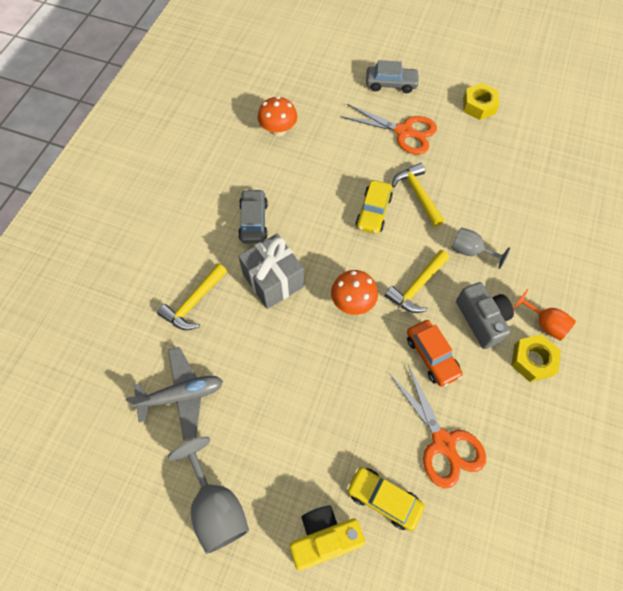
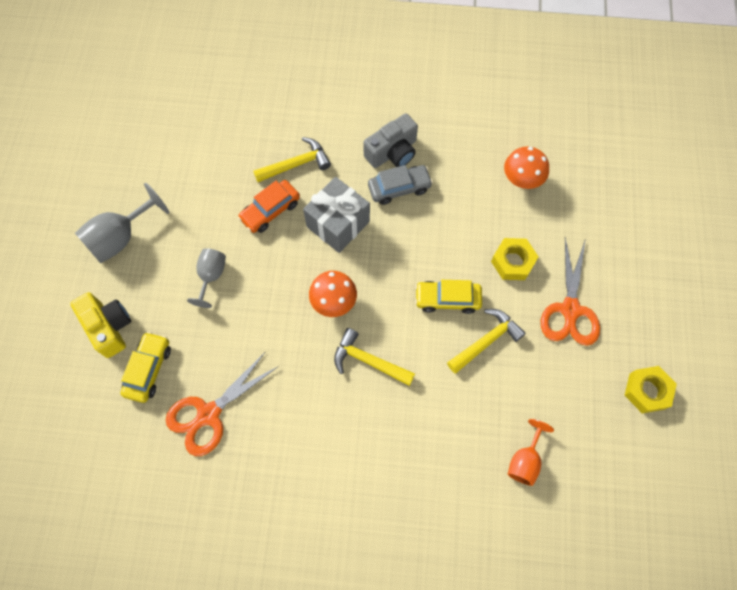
camera: 75 degrees right, 5 degrees up
(182, 395) = (208, 182): grey plane -> none
(194, 303) = (296, 164): yellow hammer -> yellow hammer turned 135 degrees clockwise
(391, 84) = (639, 281): grey car -> none
(432, 356) = (294, 389): orange car -> orange car (270, 211)
(470, 251) = (428, 410): grey goblet -> grey goblet (211, 276)
(481, 320) = (347, 434): grey camera -> grey camera (392, 152)
(532, 360) = (313, 493): yellow nut -> yellow nut (512, 262)
(544, 323) = (360, 502): orange goblet -> orange goblet (525, 460)

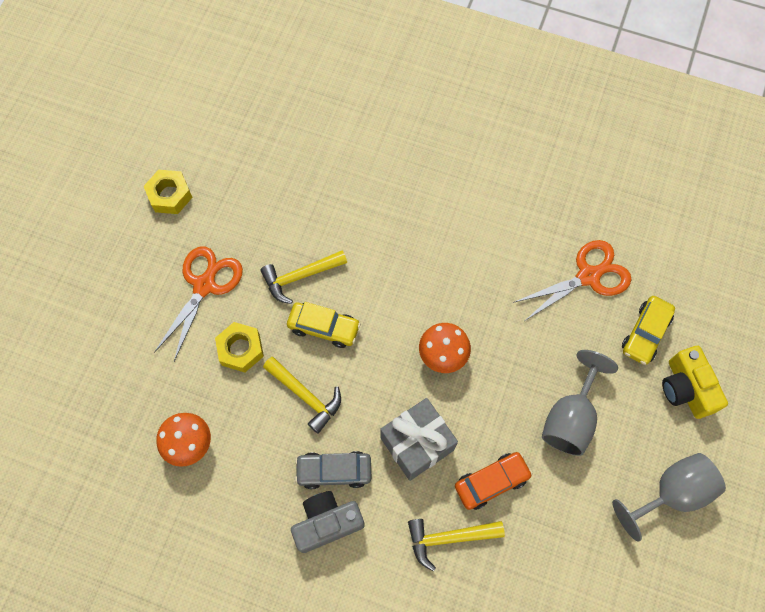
camera: 165 degrees left, 0 degrees up
(211, 276) = (570, 417): grey goblet -> grey goblet, size x1.58
(368, 361) = (422, 287): yellow hammer -> yellow hammer (306, 396)
(525, 460) = (306, 168): orange goblet -> none

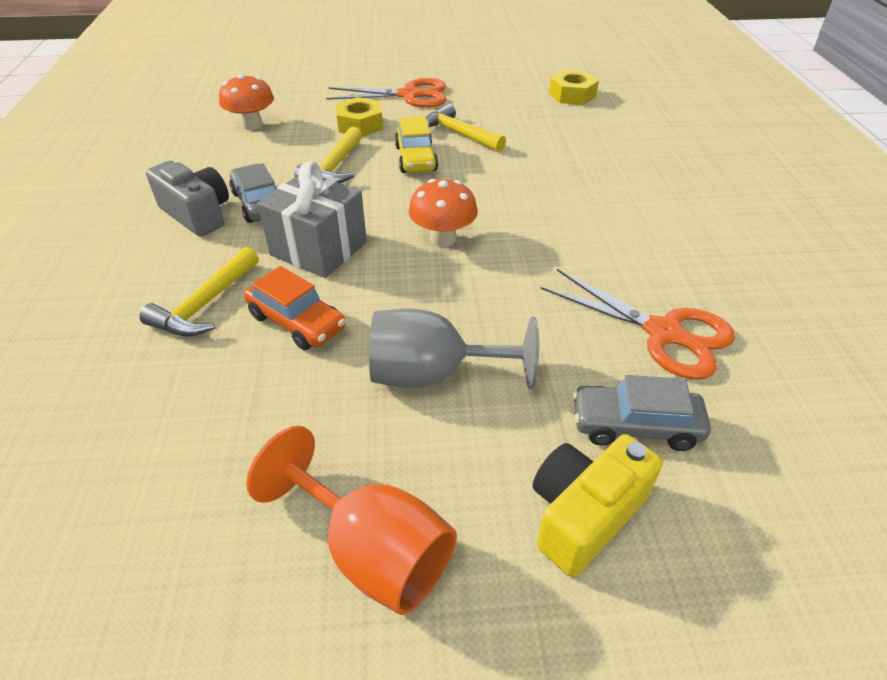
camera: 65 degrees right, 25 degrees down
(170, 195) = (478, 63): yellow nut -> yellow nut (572, 95)
(448, 538) = (205, 305): yellow hammer -> yellow hammer turned 120 degrees counterclockwise
(645, 333) = (635, 426): yellow car -> grey car
(671, 493) = (372, 550): grey goblet -> orange goblet

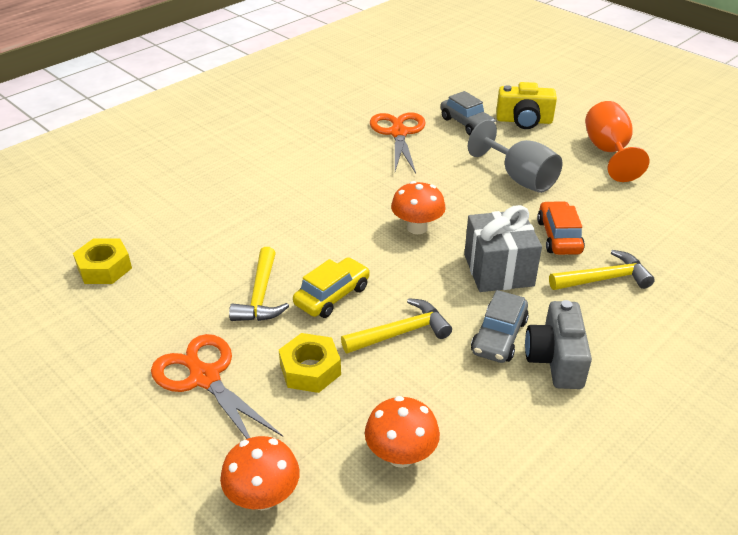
camera: 130 degrees left, 5 degrees down
(302, 85) = (263, 497): none -> orange mushroom

